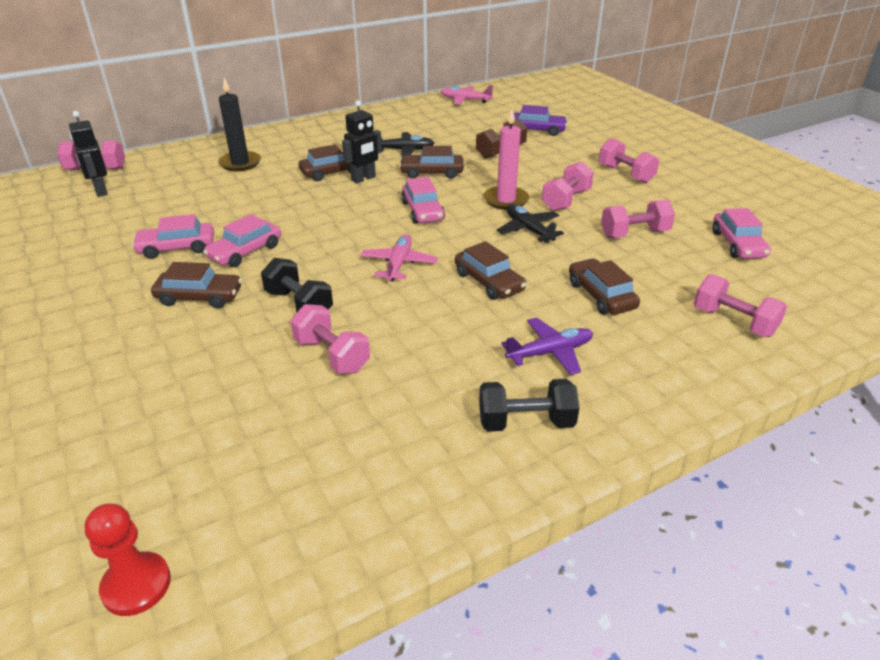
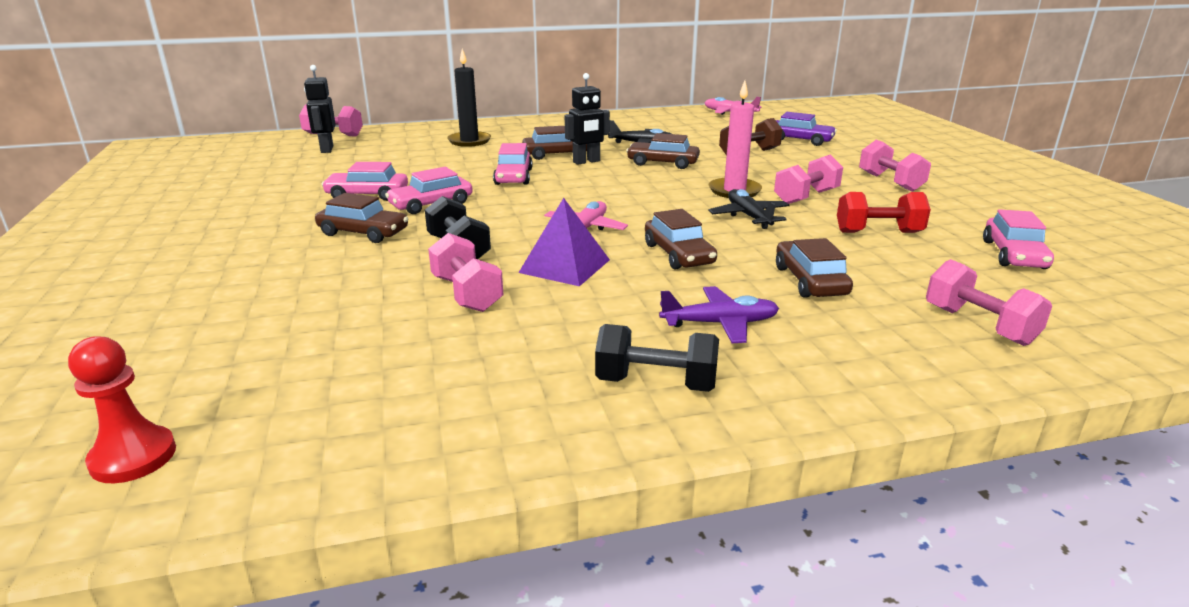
camera: 15 degrees right, 10 degrees down
(401, 309) = (565, 266): none -> purple pyramid
(422, 211) = (635, 191): pink car -> pink car (513, 177)
(634, 234) = (878, 232): pink dumbbell -> red dumbbell

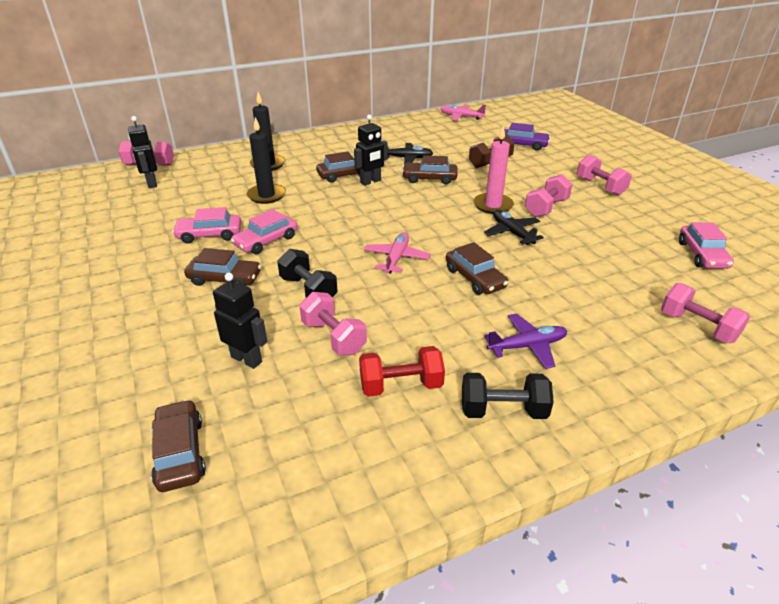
camera: 10 degrees left, 10 degrees up
(133, 457) = (148, 539): red pawn -> none
(349, 304) = (247, 359): none -> black robot
(453, 166) = (266, 195): none -> black candle
(513, 177) = (320, 204): pink car -> none
(565, 266) = (396, 299): purple pyramid -> none
(810, 281) = (575, 296): brown car -> brown car (180, 453)
(878, 232) = (607, 241): red dumbbell -> red dumbbell (401, 385)

